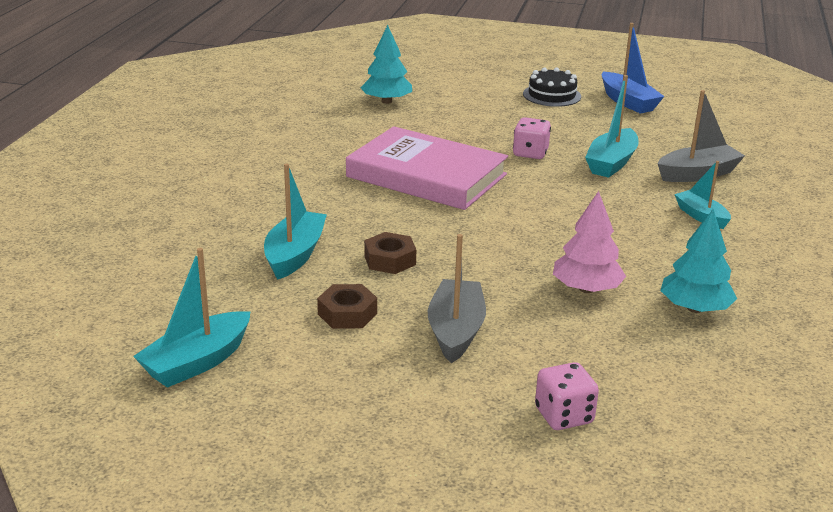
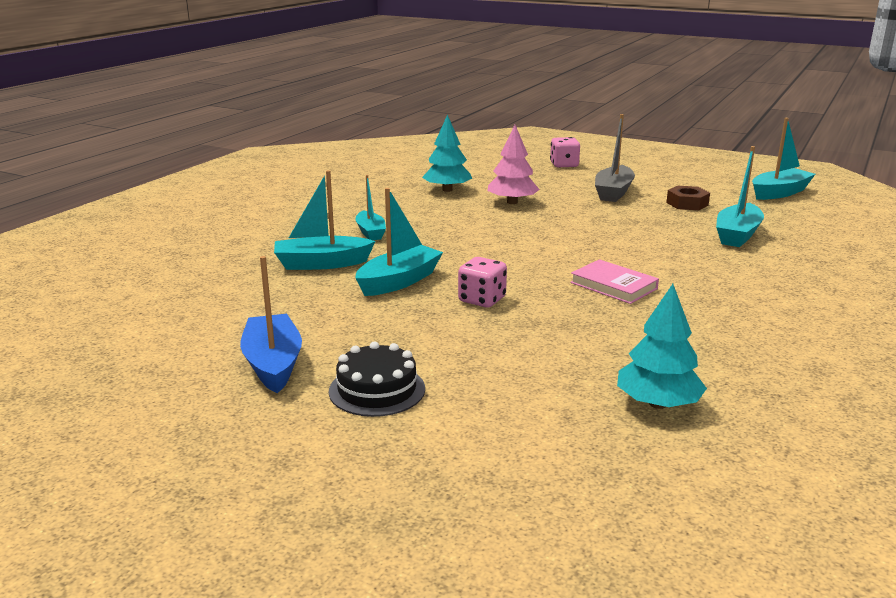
camera: 165 degrees left, 5 degrees down
(390, 260) = (656, 226): brown nut -> none
(426, 175) = (613, 286): pink book -> pink book, size x0.48
(697, 174) = (322, 263): grey boat -> turquoise boat

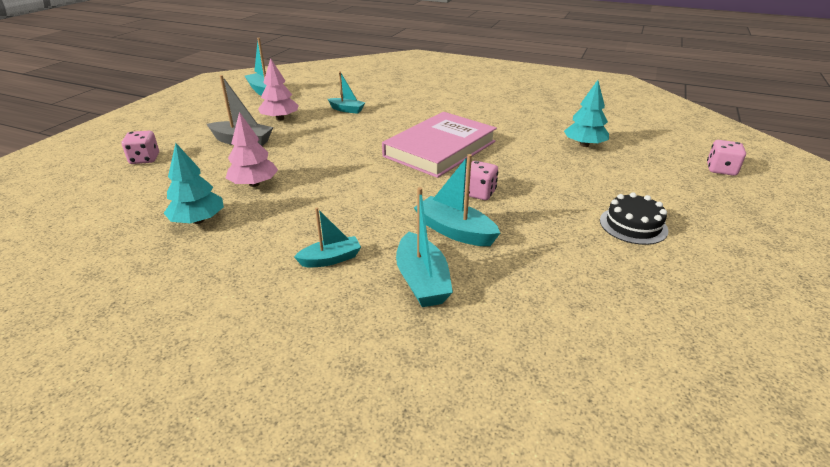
camera: 95 degrees left, 10 degrees up
(273, 364) = (632, 276): blue boat -> none
(560, 550) = (721, 170): none -> pink dice
(613, 286) = (440, 149): pink book -> pink book, size x2.07
(687, 204) = (280, 118): brown nut -> pink tree
(737, 235) = (347, 110): turquoise boat -> turquoise boat, size x0.66

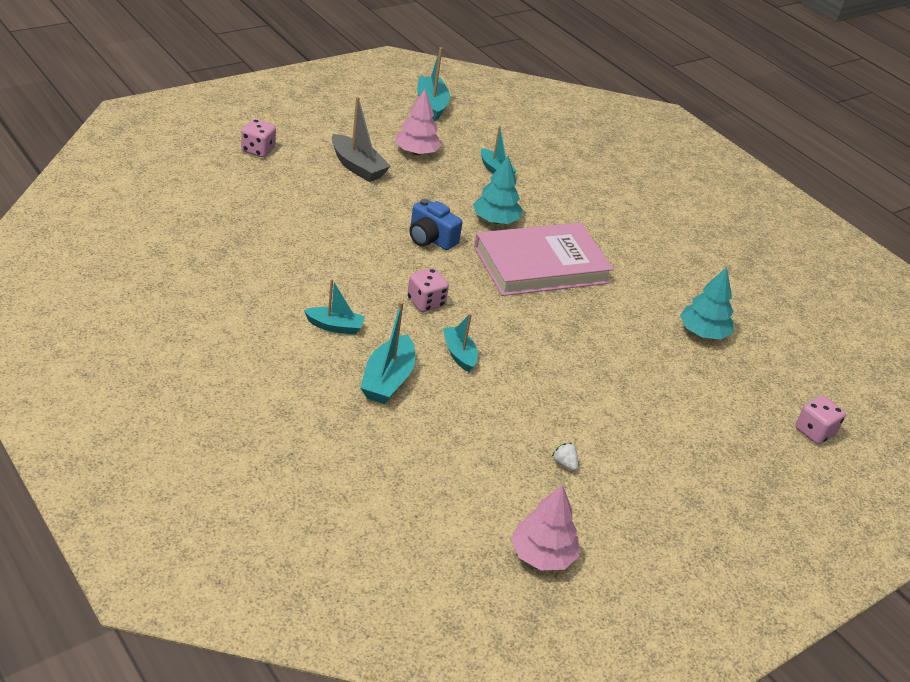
camera: 25 degrees right, 5 degrees up
(198, 220) = (260, 240): turquoise tree -> turquoise tree (495, 220)
(254, 184) = (331, 223): pink tree -> pink tree (542, 555)
(345, 163) = (430, 239): none -> blue camera
(455, 231) = (459, 354): turquoise boat -> turquoise boat, size x0.66
(479, 193) = (523, 330): pink dice -> pink dice (426, 302)
(630, 273) = (564, 464): none -> white strawberry
(633, 225) = (628, 431): black cake -> none

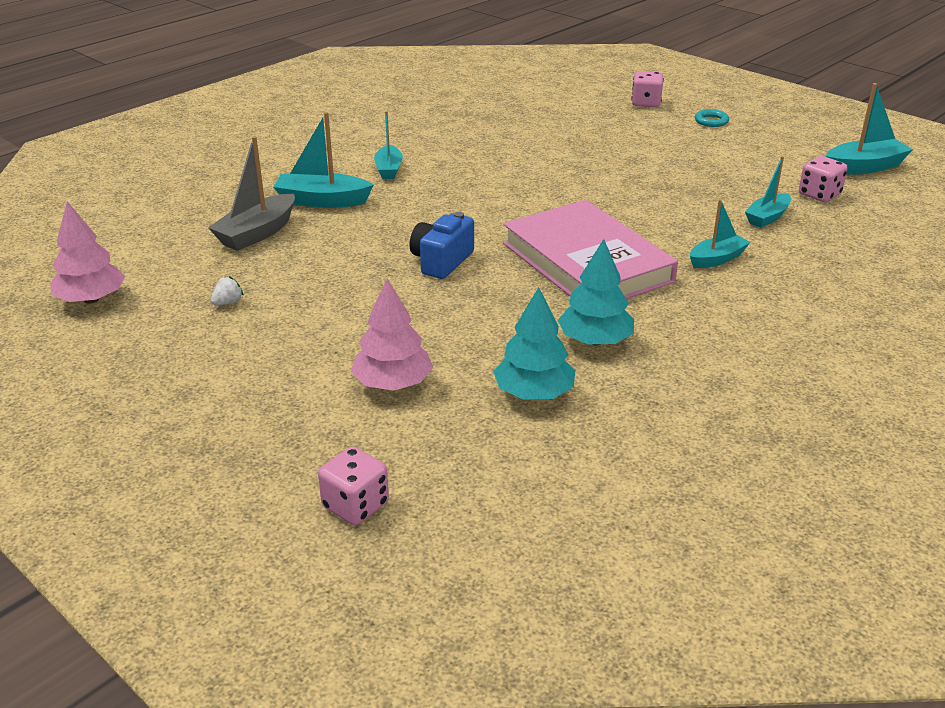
camera: 85 degrees right, 5 degrees down
(316, 134) = (711, 121): none -> turquoise ring
(357, 167) = (673, 146): grey boat -> grey boat (257, 233)
(416, 152) = (744, 170): pink tree -> pink tree (393, 383)
(426, 302) = (458, 205): pink dice -> pink dice (819, 195)
(430, 239) = (577, 196): blue camera -> blue camera (441, 261)
(459, 354) = (382, 230): turquoise boat -> turquoise boat (717, 259)
(495, 220) = (653, 227): turquoise tree -> turquoise tree (595, 340)

